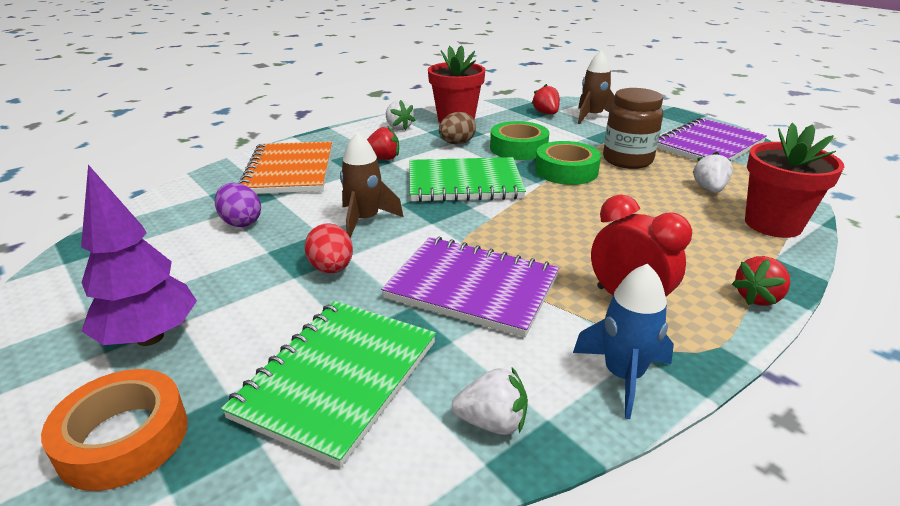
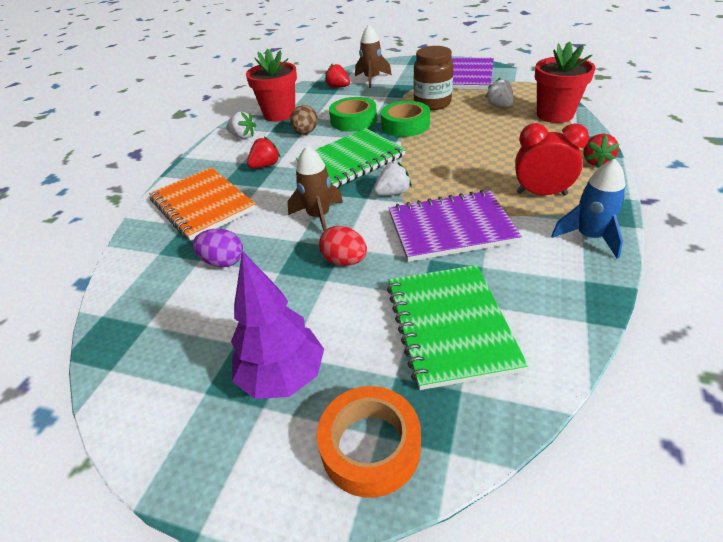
camera: 30 degrees left, 10 degrees up
(492, 422) = (562, 298): white strawberry -> white strawberry (393, 193)

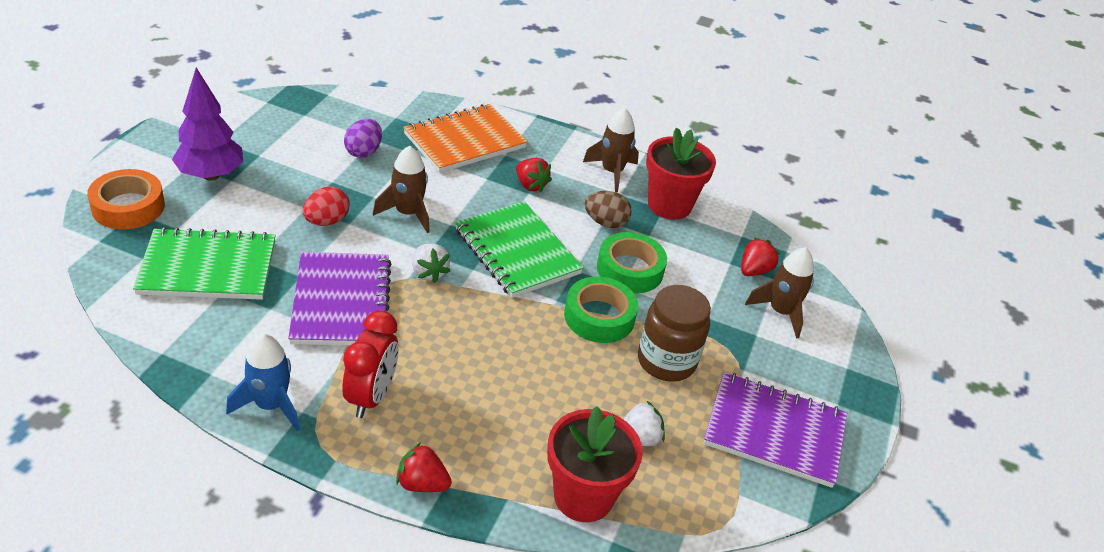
camera: 85 degrees right, 0 degrees up
(243, 136) = (612, 172): white strawberry -> brown rocket

